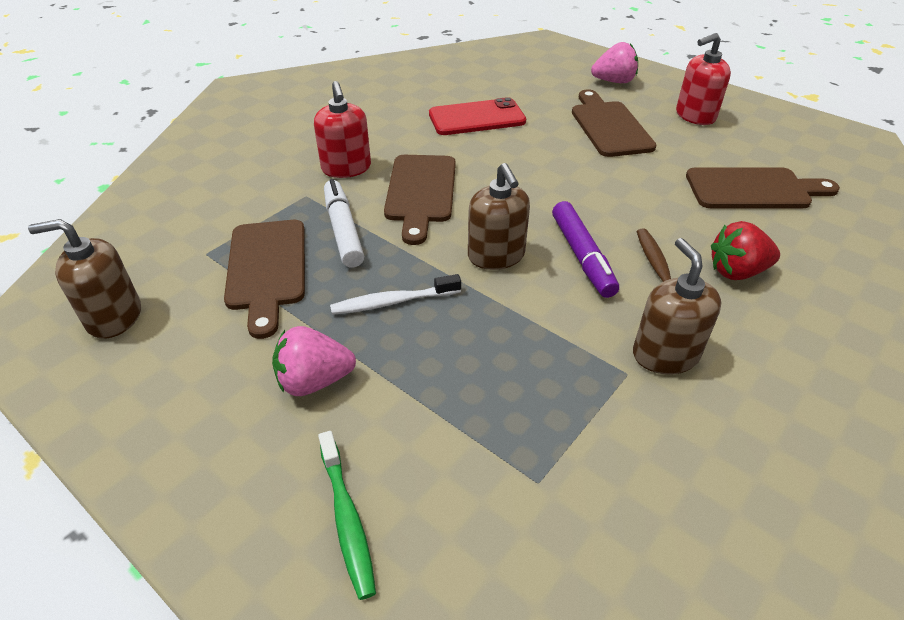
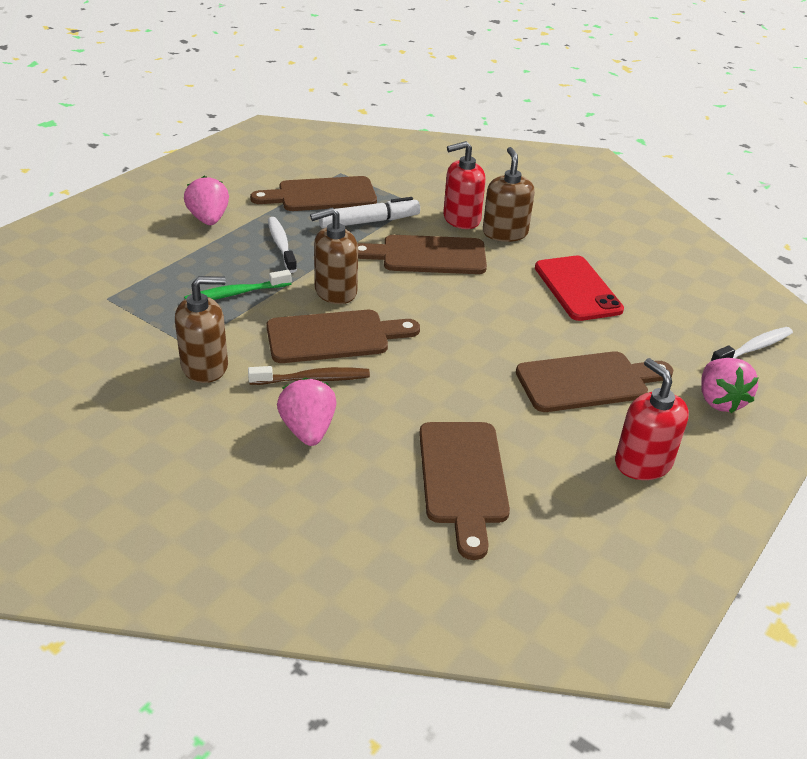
camera: 85 degrees right, 5 degrees down
(114, 317) = (276, 152): brown soap dispenser -> brown soap dispenser (505, 233)
(347, 520) = (104, 235): green toothbrush -> green toothbrush (235, 294)
(547, 62) = (753, 348): none -> white toothbrush
(582, 256) = (334, 337): purple marker -> brown cutting board
(737, 272) = (308, 430): red strawberry -> pink strawberry

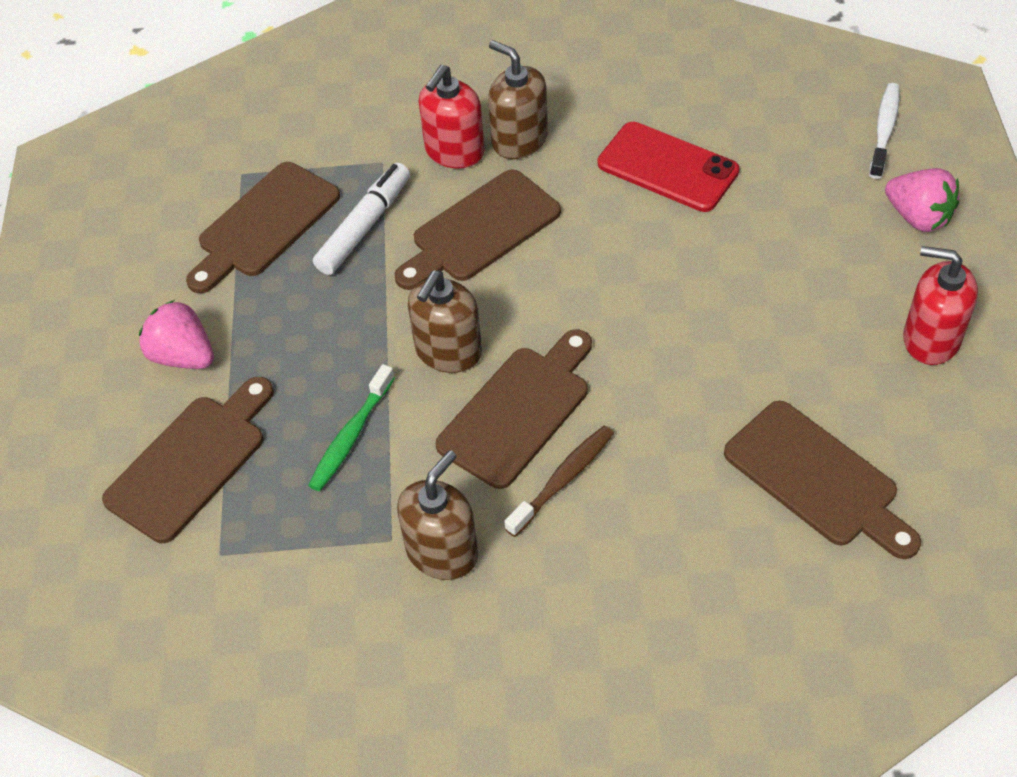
camera: 35 degrees left, 15 degrees up
(281, 245) = (312, 331): white toothbrush -> none
(308, 430) = (631, 541): pink strawberry -> none
(587, 381) = (797, 281): brown cutting board -> brown cutting board (191, 462)

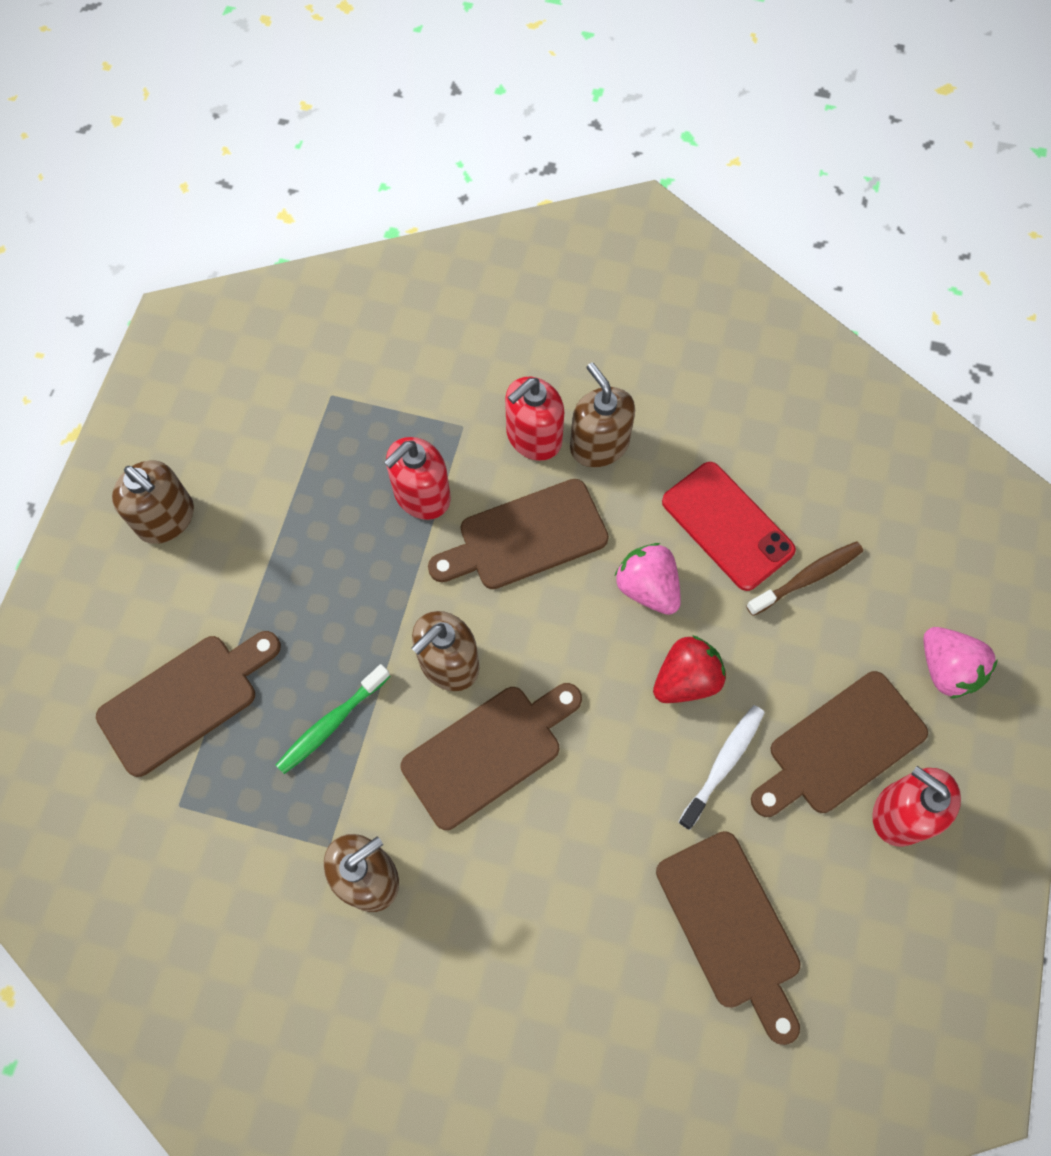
camera: 15 degrees right, 15 degrees up
(112, 318) = (166, 518): none -> brown soap dispenser
(183, 356) = (214, 582): pink strawberry -> pink strawberry (647, 588)
(264, 224) = (332, 461): brown cutting board -> brown cutting board (841, 746)
(364, 226) = (422, 495): white marker -> red soap dispenser
(563, 479) = (501, 840): brown toothbrush -> brown toothbrush (807, 577)
(683, 296) = (686, 679): none -> red strawberry
(884, 130) = (955, 554): white toothbrush -> white toothbrush (723, 763)

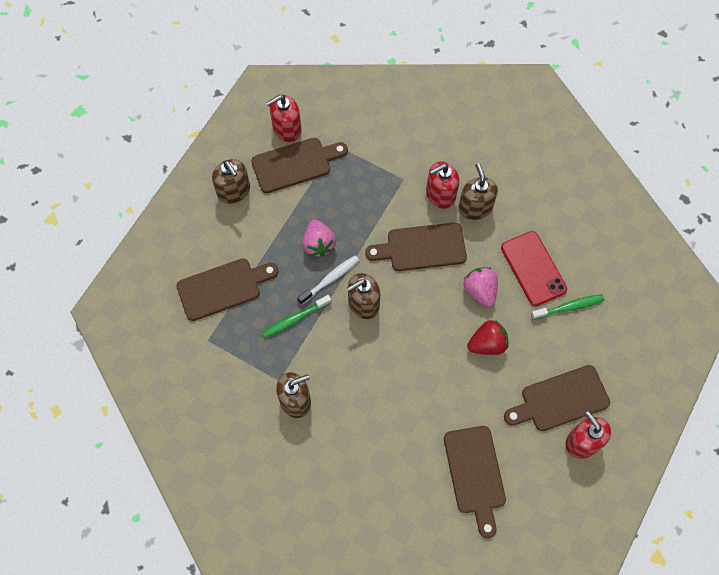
camera: 15 degrees right, 0 degrees up
(422, 495) = (371, 211): red soap dispenser -> red soap dispenser (287, 129)
(488, 752) = (372, 354): brown cutting board -> brown cutting board (295, 164)
(723, 763) = (495, 392): white toothbrush -> white toothbrush (330, 279)
(807, 577) = (569, 307): brown toothbrush -> green toothbrush
(946, 669) = (631, 374): pink strawberry -> pink strawberry (319, 244)

